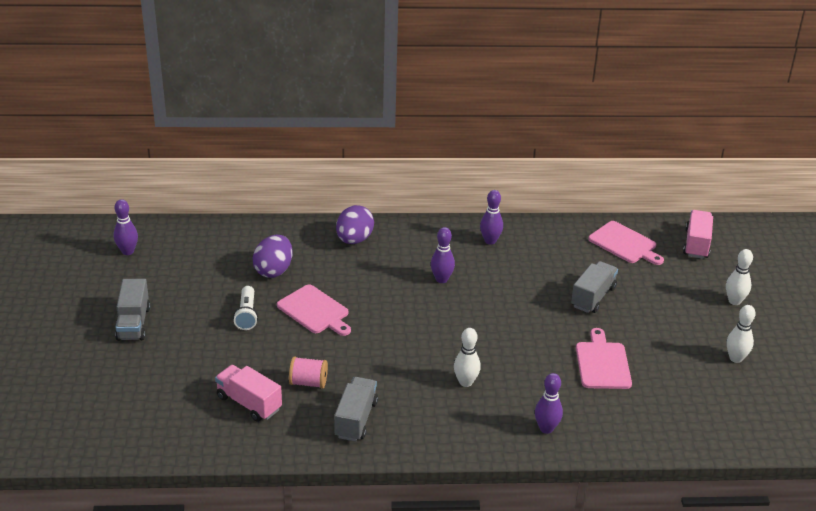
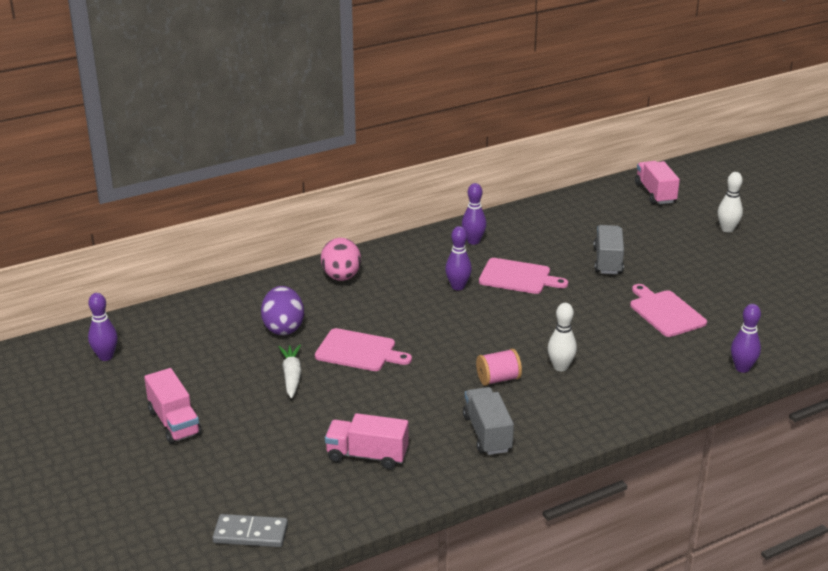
camera: 25 degrees left, 5 degrees down
(116, 434) = (250, 534): none -> grey domino
(133, 323) = (174, 422): grey truck -> pink truck
(247, 315) = (291, 376): white flashlight -> white carrot
(308, 382) = (411, 417): pink spool -> pink spool (498, 379)
(354, 240) = (341, 277): purple egg -> pink egg
(546, 428) = (667, 381): purple bowling pin -> purple bowling pin (742, 368)
(624, 244) = (595, 210): pink cutting board -> pink cutting board (518, 277)
(735, 358) = (769, 273): white bowling pin -> none

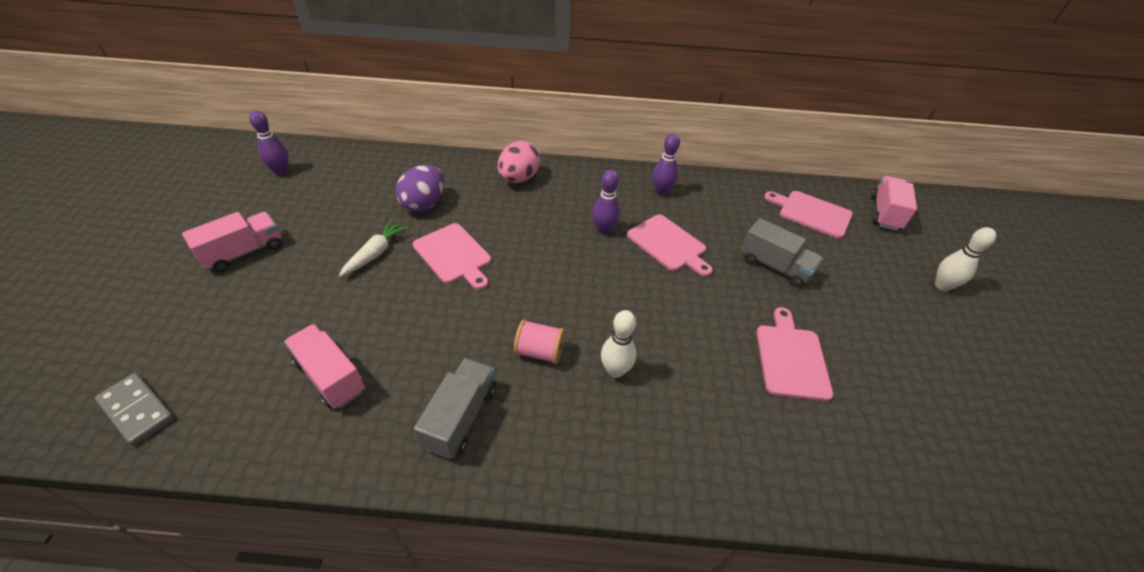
camera: 30 degrees right, 15 degrees up
(174, 422) = (244, 252): pink truck -> pink truck turned 135 degrees counterclockwise
(603, 213) = (811, 213): none -> pink cutting board
(608, 261) = (774, 266): grey truck -> grey truck turned 90 degrees clockwise
(742, 368) = (832, 493): purple bowling pin -> none

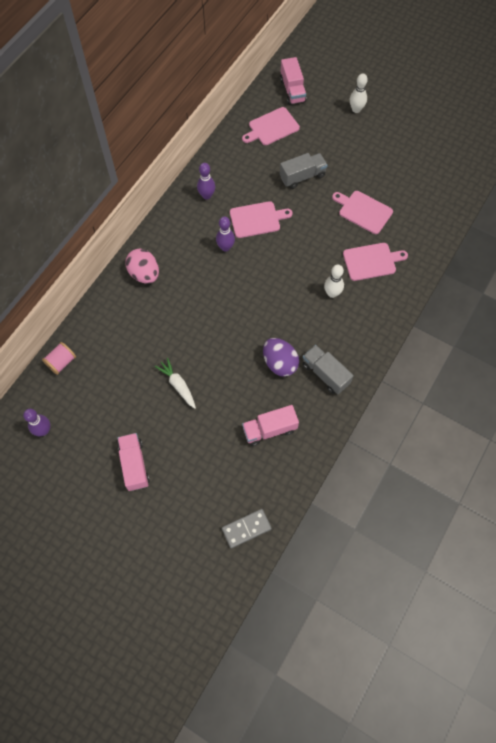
camera: 60 degrees left, 20 degrees up
(424, 204) = (141, 343): purple egg -> purple egg (279, 363)
(454, 255) = (204, 340): pink cutting board -> pink cutting board (371, 261)
(540, 352) = (303, 323): pink spool -> pink spool (61, 362)
(885, 213) = (292, 90): pink truck -> pink truck turned 150 degrees counterclockwise

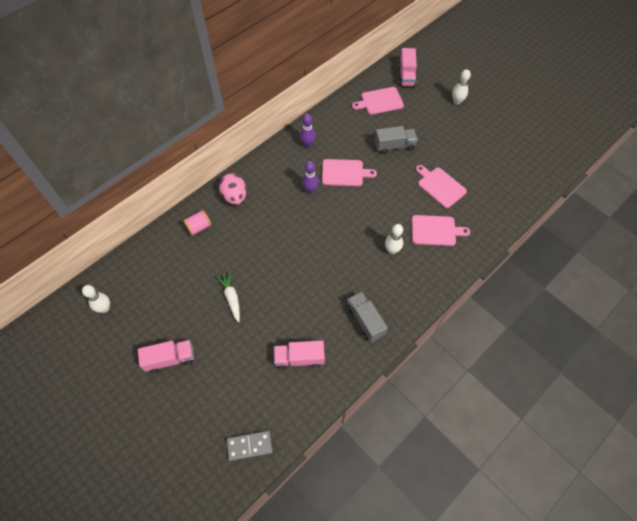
camera: 15 degrees right, 5 degrees down
(43, 430) = (105, 308): purple bowling pin -> white bowling pin
(61, 362) = (141, 254): pink spool -> pink spool (199, 227)
(134, 465) = (170, 359): pink truck -> pink truck turned 75 degrees clockwise
(279, 363) = (327, 300): purple egg -> none

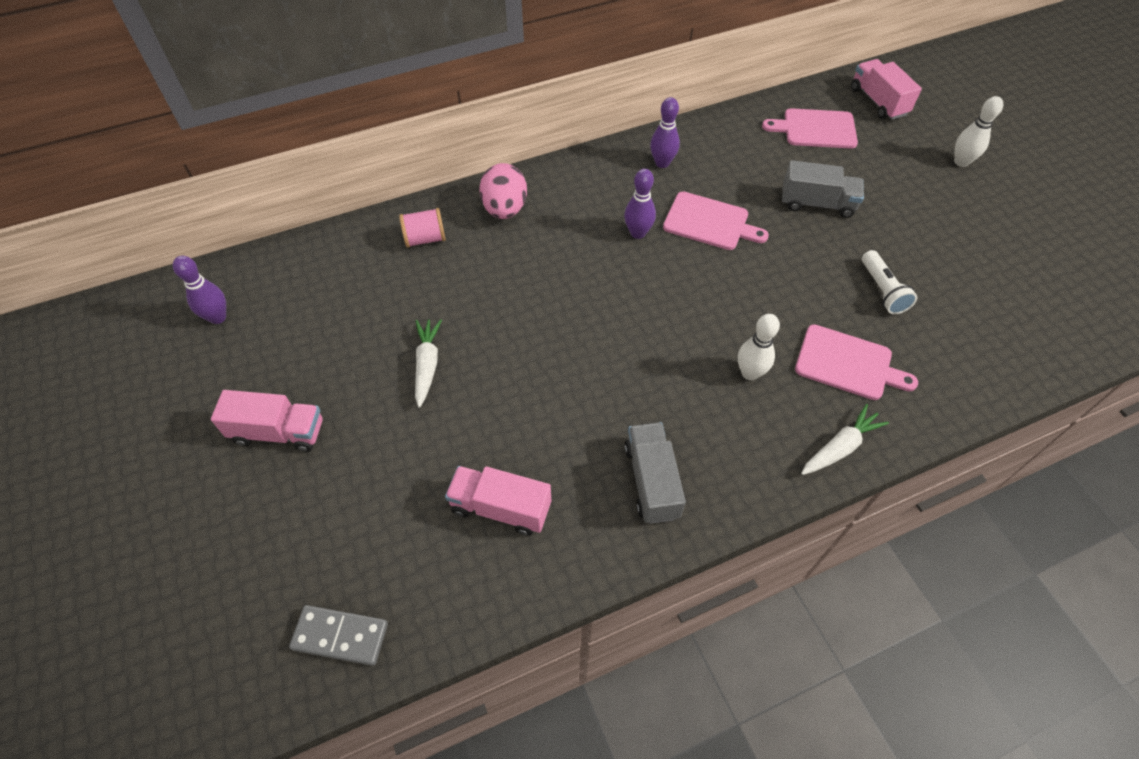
camera: 20 degrees right, 5 degrees down
(105, 308) = (218, 317): white bowling pin -> purple bowling pin
(406, 75) = (878, 102): pink truck -> pink truck turned 135 degrees clockwise
(440, 186) = (882, 290): pink cutting board -> white flashlight
(444, 274) = (840, 447): none -> white carrot

